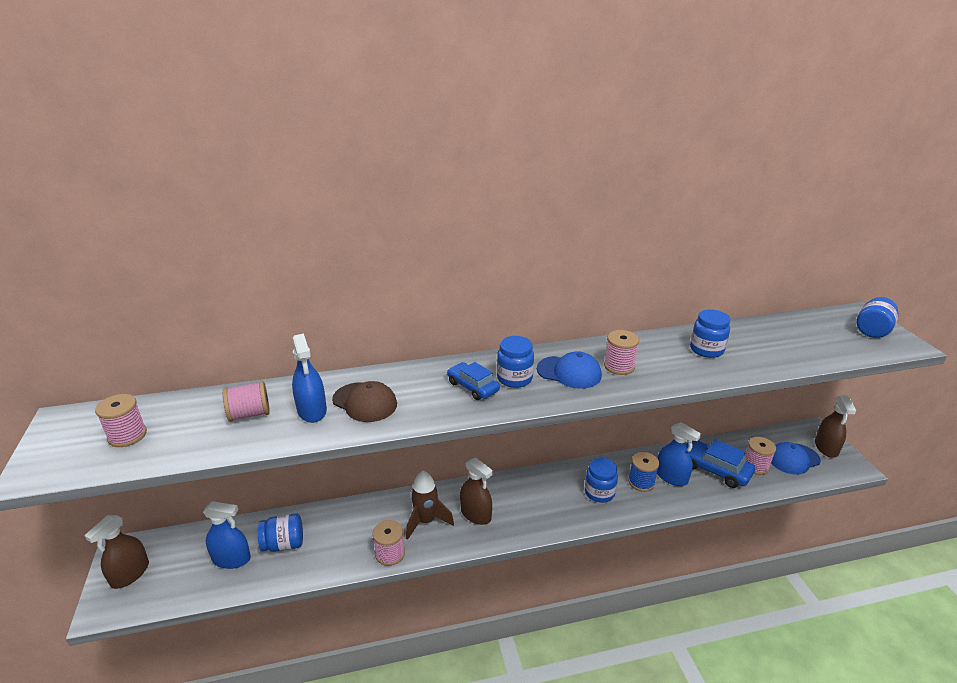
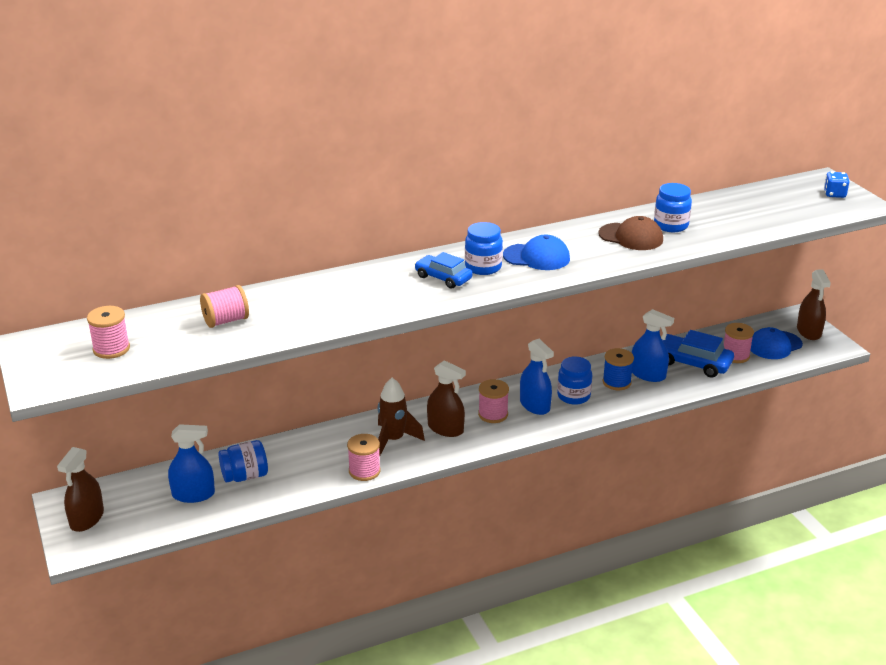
camera: 10 degrees left, 0 degrees up
(312, 410) = (288, 312): blue spray bottle -> blue spray bottle (535, 405)
(365, 402) = (339, 300): brown cap -> brown cap (631, 237)
(619, 366) = (585, 247): pink spool -> pink spool (493, 414)
(872, 330) = (834, 194): blue jar -> blue dice

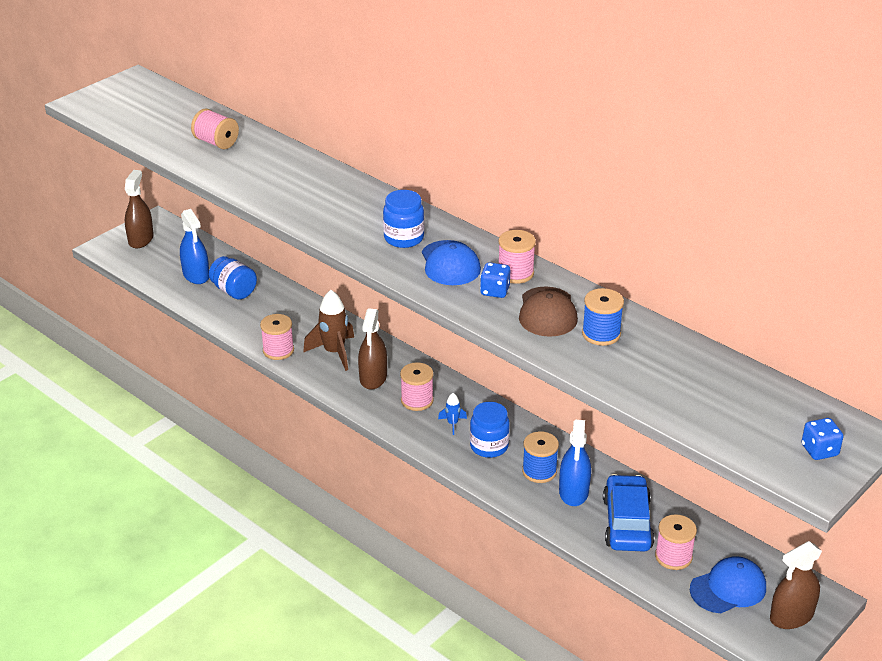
camera: 65 degrees right, 5 degrees up
(87, 519) = (141, 239): brown spray bottle -> brown spray bottle turned 105 degrees clockwise
(111, 349) = (145, 111): pink spool -> pink spool (515, 273)
(443, 278) = (365, 222): blue car -> none
(535, 405) = (452, 424): blue spray bottle -> blue rocket
(589, 249) = (495, 291): none -> blue dice
(671, 225) = (601, 334): blue jar -> blue spool
(774, 345) = (728, 588): blue cap -> blue cap turned 120 degrees clockwise

